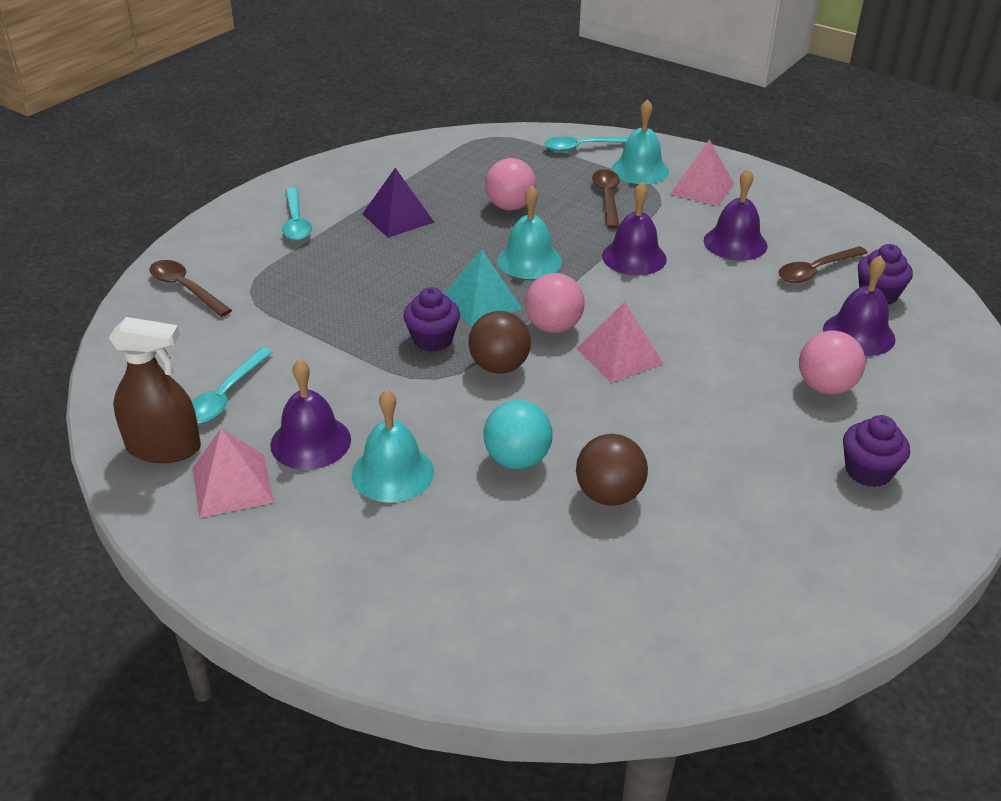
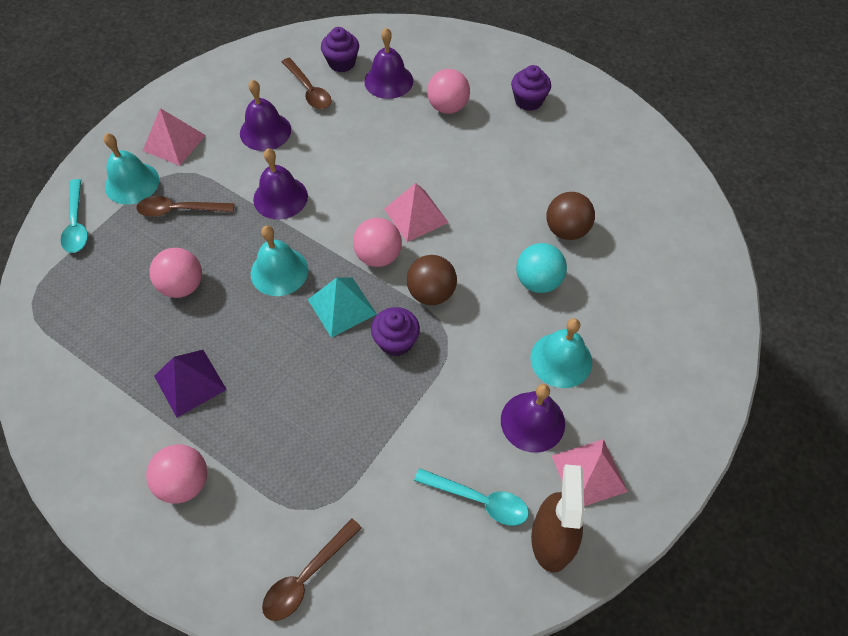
camera: 90 degrees left, 20 degrees up
(296, 222) = (185, 482): turquoise spoon -> pink ball

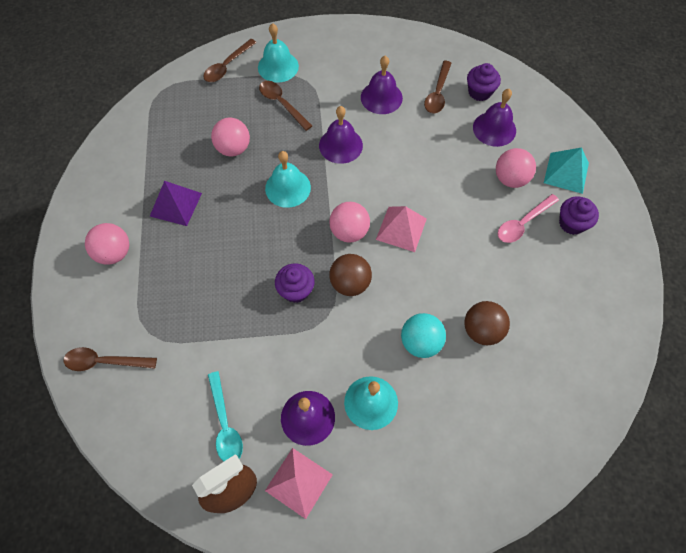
camera: 50 degrees right, 5 degrees up
(76, 223) = (227, 66): turquoise spoon -> brown spoon
(174, 142) = (326, 61): pink pyramid -> none
(342, 306) = (294, 241): turquoise pyramid -> turquoise pyramid (566, 173)
(496, 130) = (523, 223): none -> pink spoon

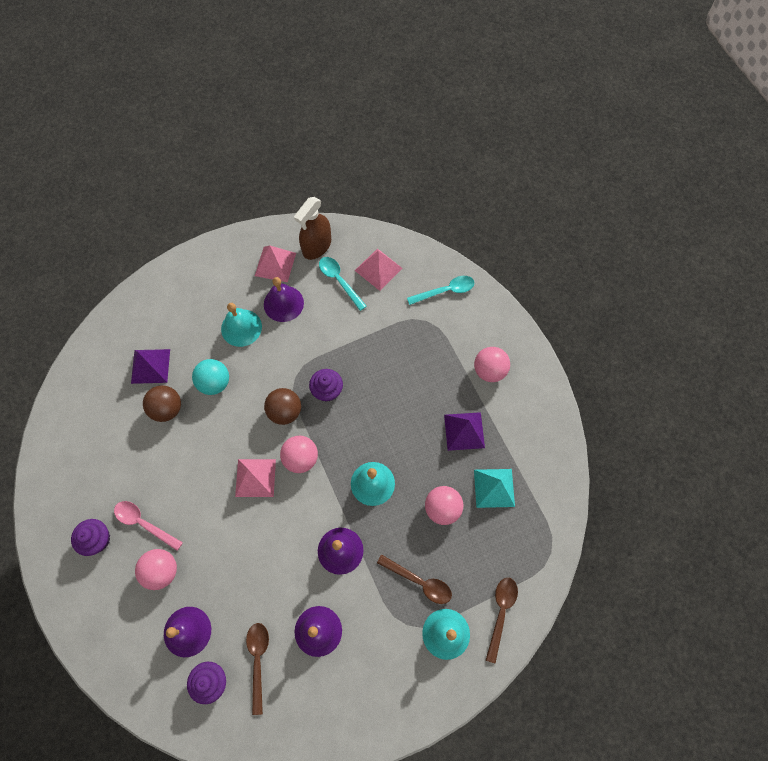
camera: 160 degrees right, 5 degrees up
(105, 361) = (445, 291): brown spoon -> turquoise spoon
(168, 423) = (378, 269): none -> pink pyramid
(495, 390) = (150, 366): none -> purple pyramid
(523, 223) = (144, 523): pink spoon -> pink spoon turned 90 degrees counterclockwise
(566, 173) = (106, 599): turquoise pyramid -> turquoise pyramid (494, 488)

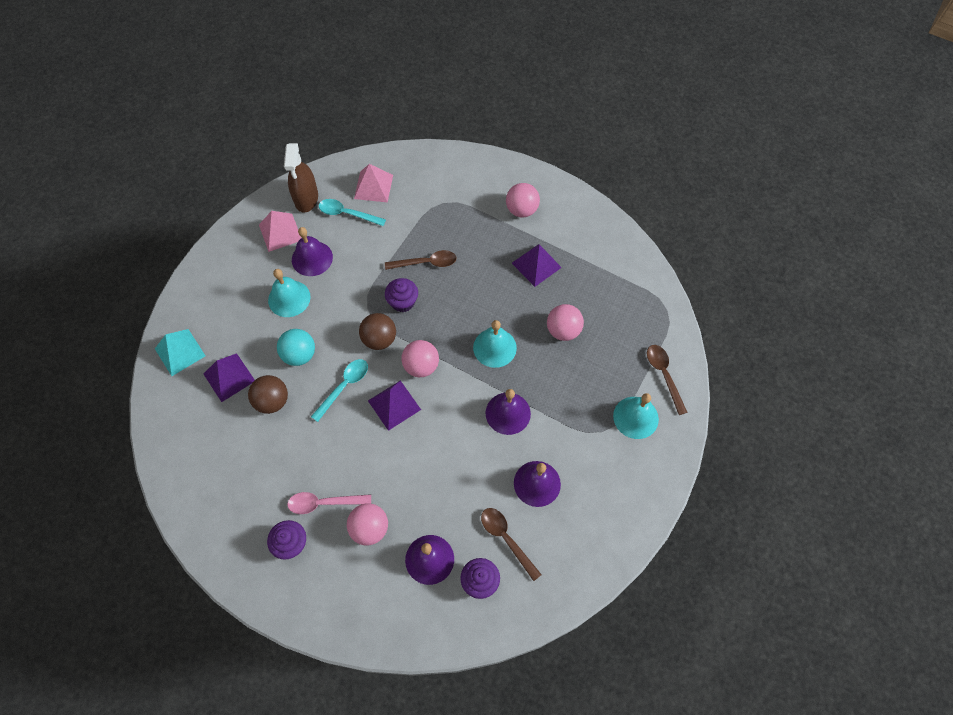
camera: 35 degrees left, 5 degrees down
(255, 477) = (394, 405): pink pyramid -> purple pyramid
(419, 581) = (587, 394): brown spoon -> brown spoon (426, 263)
(445, 291) = (442, 172): turquoise spoon -> turquoise spoon (344, 387)
(494, 488) = (590, 291): turquoise pyramid -> turquoise pyramid (180, 352)

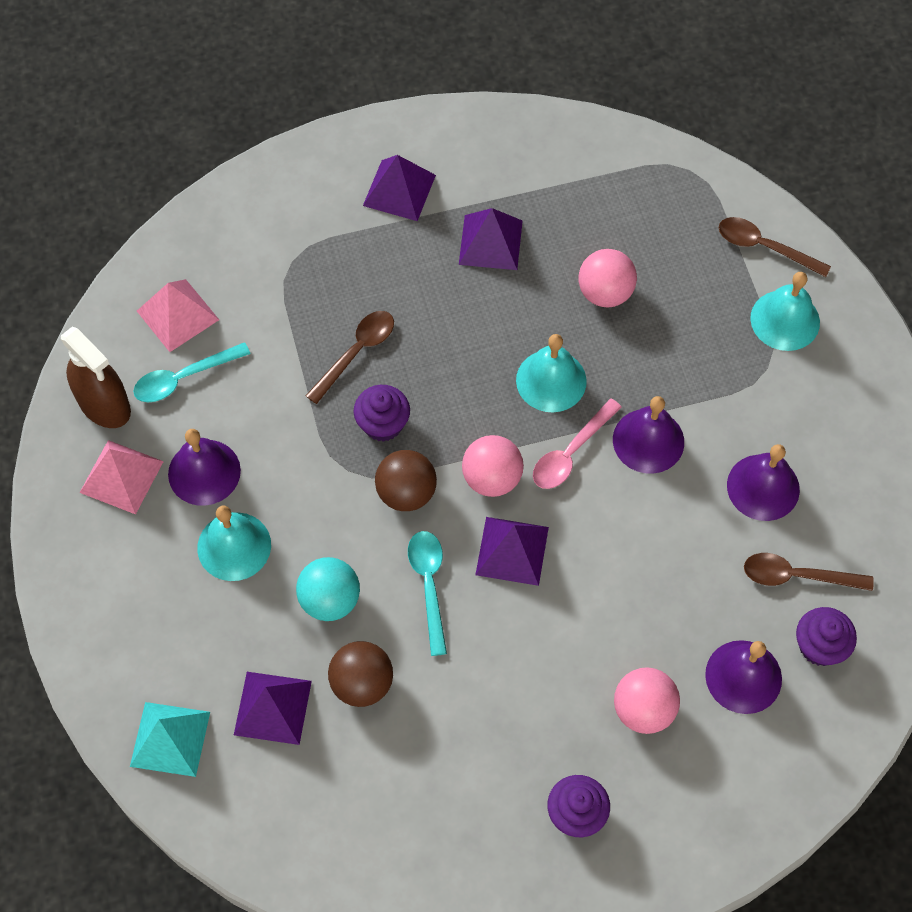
camera: 45 degrees left, 0 degrees up
(324, 503) = (560, 734): pink spoon -> pink spoon (571, 452)
(521, 210) = (399, 190): pink ball -> purple pyramid

